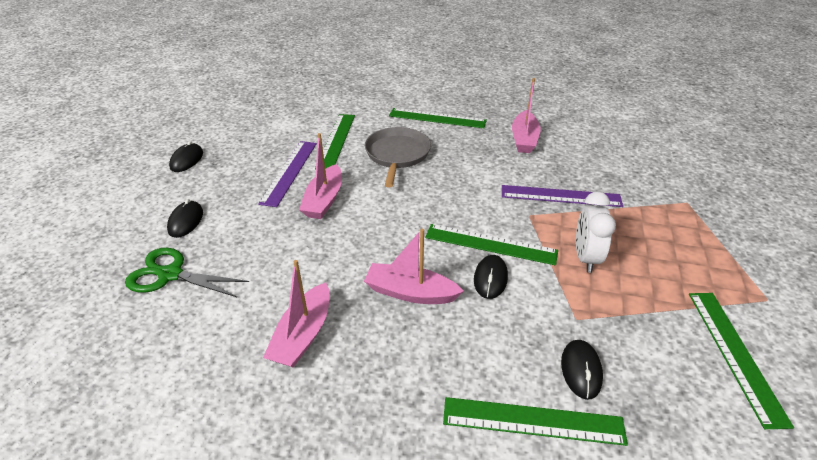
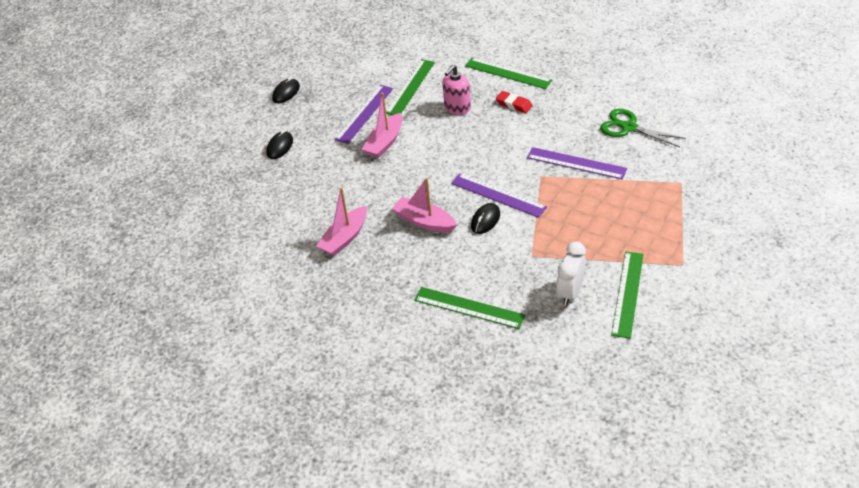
camera: 20 degrees right, 5 degrees up
(170, 274) = (266, 186): green scissors -> green scissors (629, 127)
(397, 155) = (457, 108): grey pan -> pink soap dispenser
(458, 145) = (514, 104): none -> red eraser
(490, 244) = (498, 195): green ruler -> purple ruler
(524, 139) = (576, 105): pink boat -> none
(581, 370) = (515, 286): black mouse -> none
(585, 258) = (565, 215): white clock -> white clock (570, 292)

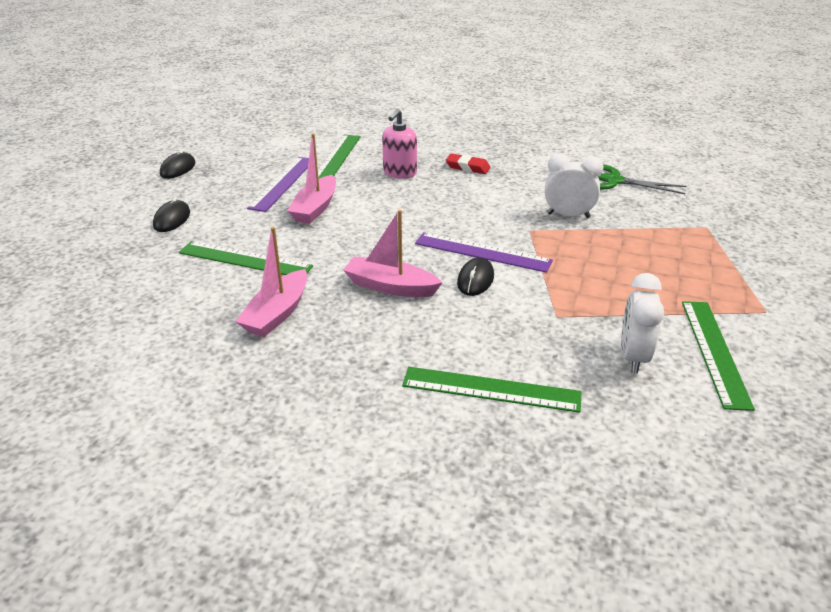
camera: 15 degrees left, 10 degrees down
(508, 73) = (450, 142): green ruler -> green ruler (245, 259)
(576, 163) = (568, 215): purple ruler -> white clock

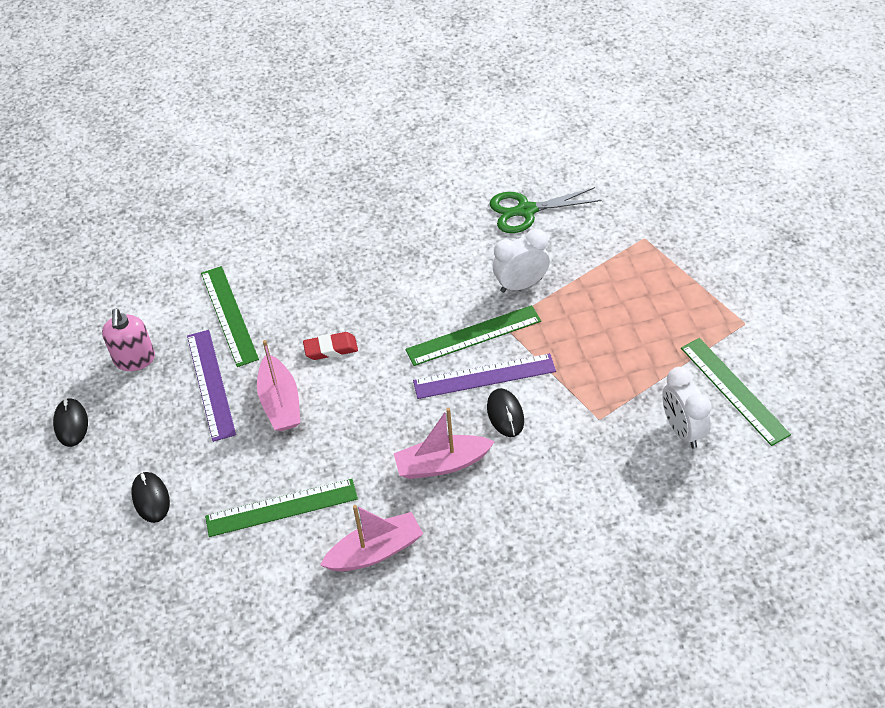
camera: 30 degrees left, 15 degrees up
(277, 313) = (375, 551): pink boat -> pink boat turned 105 degrees counterclockwise
(399, 173) = (316, 305): pink soap dispenser -> pink soap dispenser (134, 359)
(467, 167) = (376, 260): red eraser -> red eraser (331, 349)
(491, 389) = (607, 525): green ruler -> green ruler (473, 335)

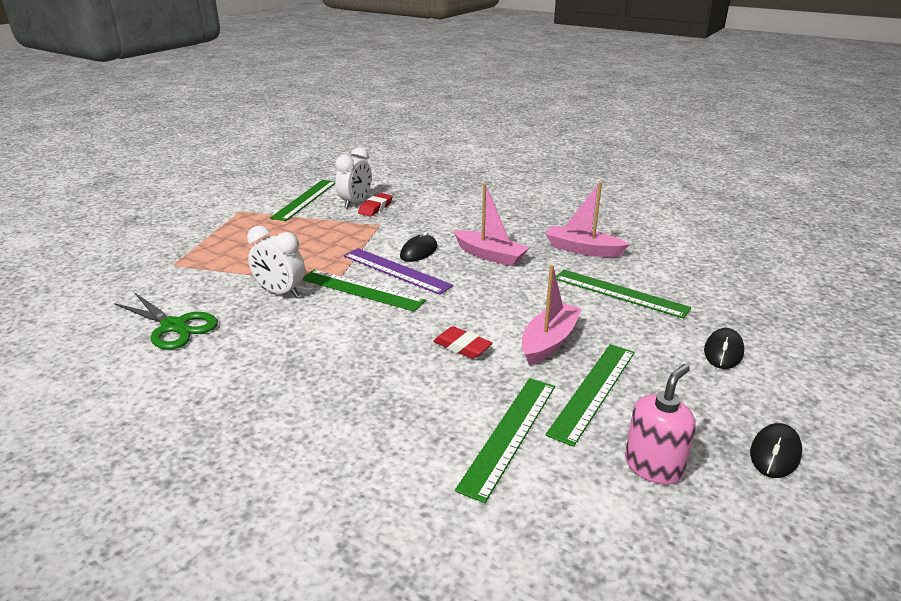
camera: 135 degrees left, 20 degrees down
(211, 384) = (593, 391): purple ruler -> green ruler
(650, 440) = (375, 208): none -> red eraser

